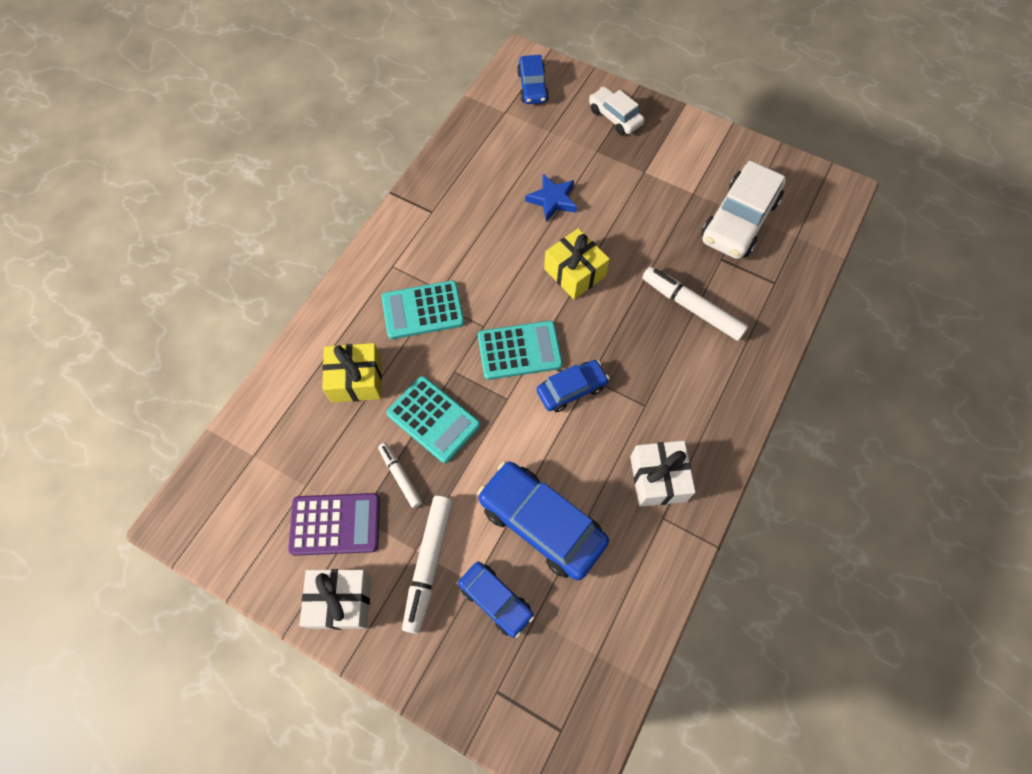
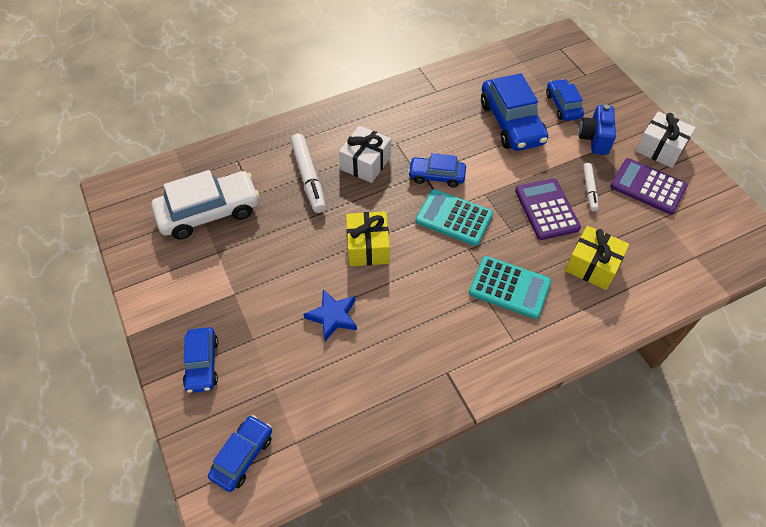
camera: 145 degrees left, 10 degrees down
(429, 564) = (594, 139): white marker -> blue camera
(433, 419) = (546, 209): turquoise calculator -> purple calculator
(615, 117) = (202, 364): white car -> blue car
(658, 478) = (423, 107): white gift -> white gift (365, 163)

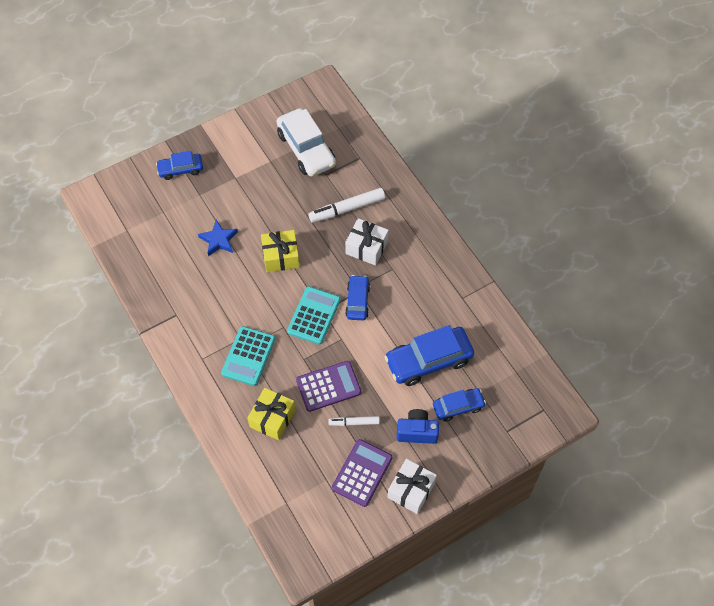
camera: 85 degrees right, 5 degrees up
(242, 456) = (118, 202): blue car -> none

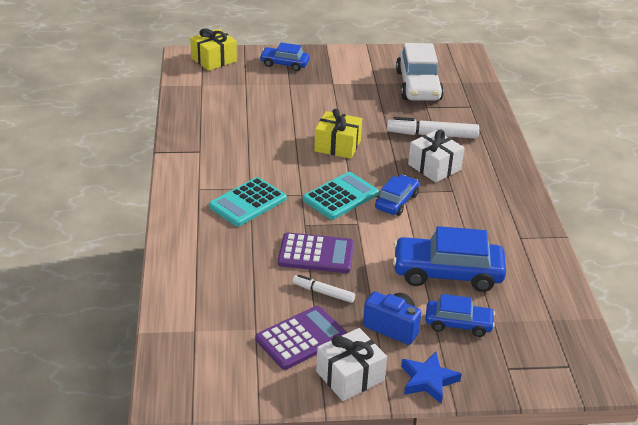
camera: 25 degrees right, 25 degrees down
(219, 240) = (284, 116): blue star -> blue star (428, 380)
(272, 418) = (235, 257): yellow gift -> yellow gift (214, 60)

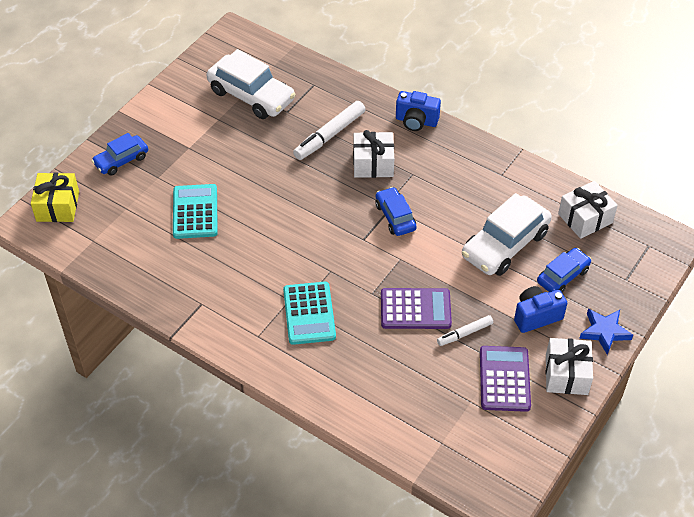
camera: 50 degrees left, 15 degrees up
(316, 254) = (415, 309): purple calculator -> purple calculator turned 45 degrees clockwise
(337, 146) = (285, 205): yellow gift -> none
(340, 196) = (357, 247): turquoise calculator -> turquoise calculator (195, 212)
(447, 273) = (505, 244): blue car -> white car
(509, 168) = (416, 121): none -> blue camera
(542, 309) = (585, 218): none -> white gift

